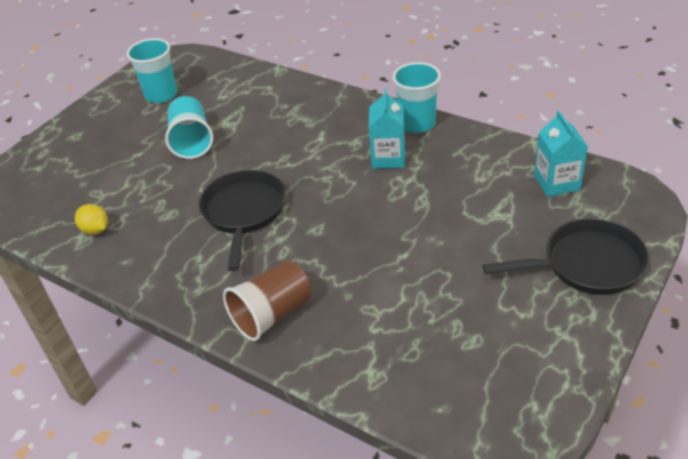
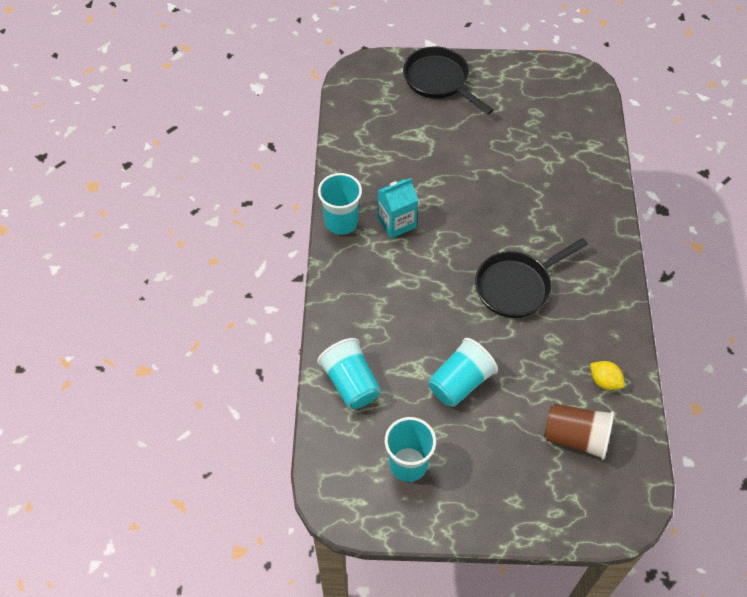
camera: 125 degrees left, 15 degrees up
(95, 230) = (604, 381): yellow lemon -> yellow lemon turned 60 degrees counterclockwise
(252, 86) = (351, 383): none -> turquoise cup
(272, 314) = (590, 215): brown cup -> brown cup (575, 437)
(557, 183) = (367, 115): turquoise carton -> none

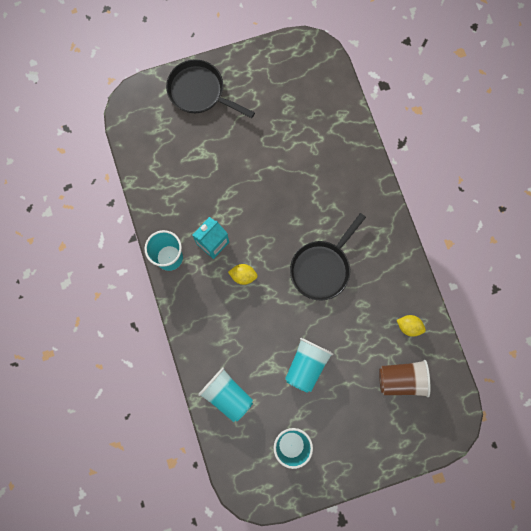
camera: 20 degrees left, 20 degrees up
(419, 266) = (243, 276): none -> yellow lemon

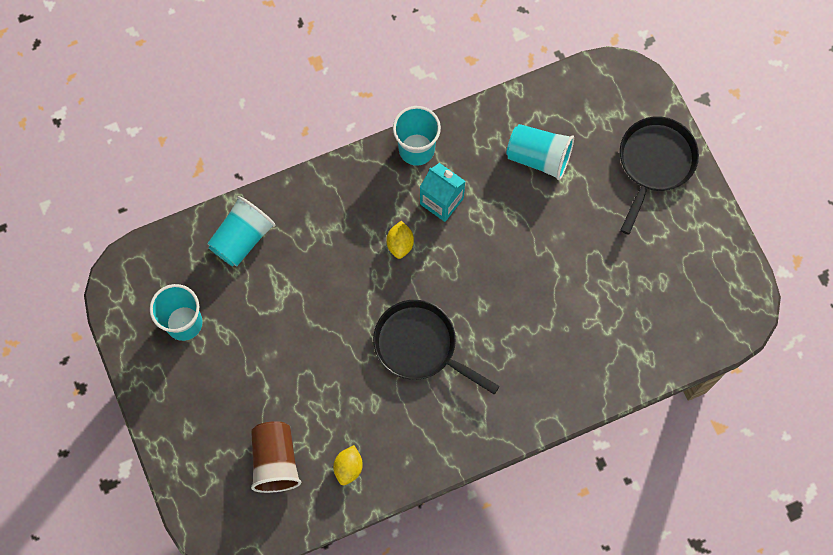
camera: 85 degrees right, 5 degrees down
(306, 365) = (286, 334): turquoise cup -> turquoise cup (538, 157)

